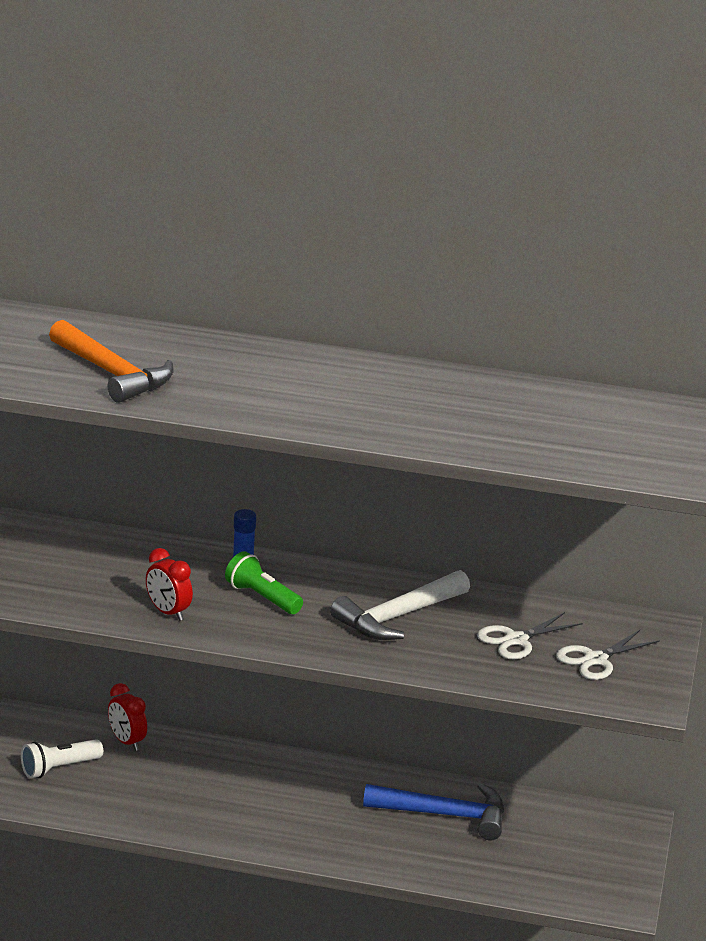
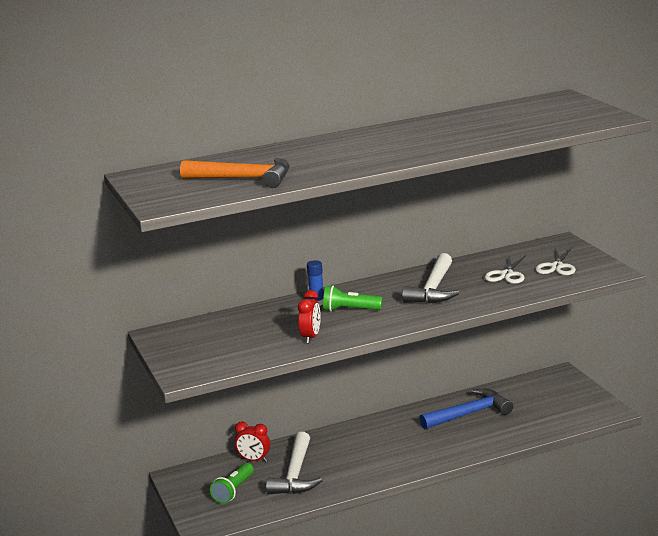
camera: 30 degrees left, 5 degrees down
(59, 768) = (234, 491): white flashlight -> green flashlight
(147, 784) = (295, 474): none -> white hammer
(168, 612) = (311, 337): red clock -> red clock turned 90 degrees counterclockwise

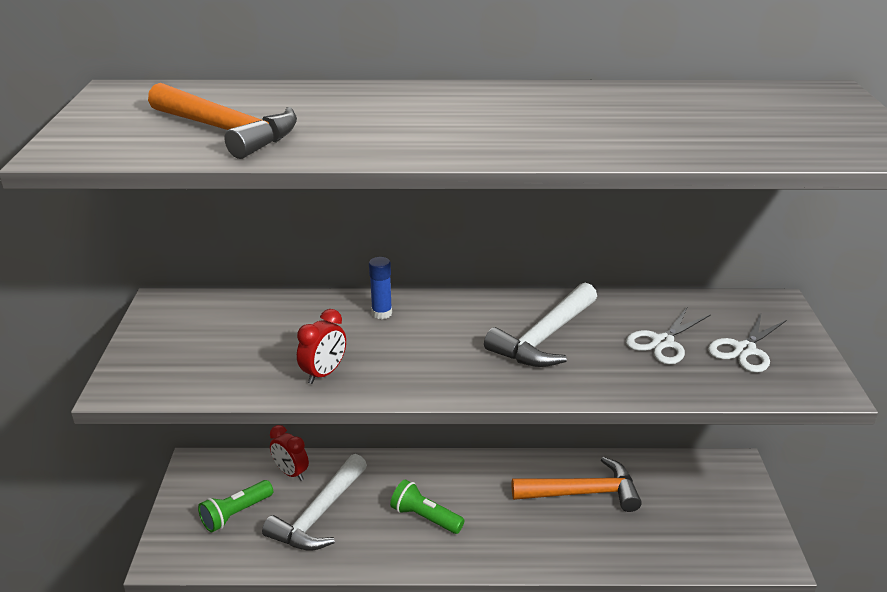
camera: 20 degrees right, 10 degrees up
(350, 310) = (410, 340): green flashlight -> green flashlight (425, 517)
(469, 414) = (583, 493): blue hammer -> orange hammer

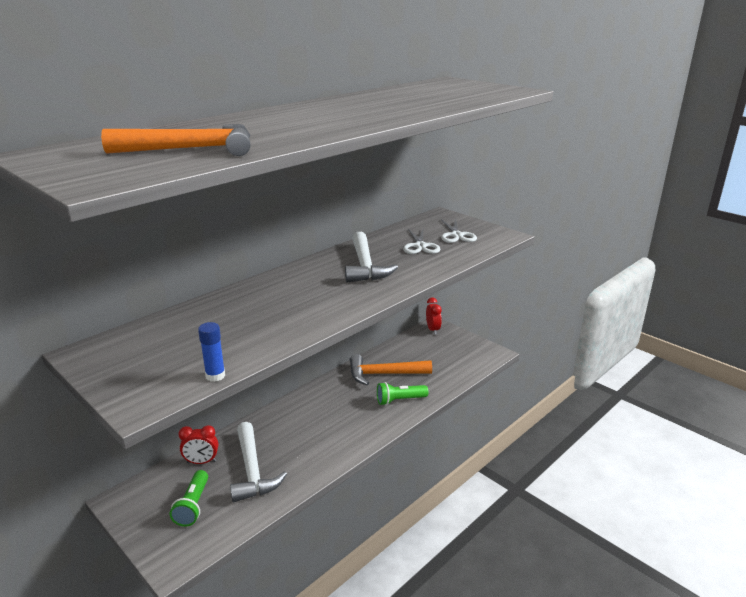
camera: 45 degrees left, 5 degrees down
(324, 373) = (274, 332): red clock -> red clock (433, 329)
(382, 313) = (257, 293): blue glue stick -> blue glue stick (215, 376)
(425, 517) = (319, 432): green flashlight -> green flashlight (400, 400)
(583, 493) = (384, 374): orange hammer -> orange hammer turned 135 degrees counterclockwise

